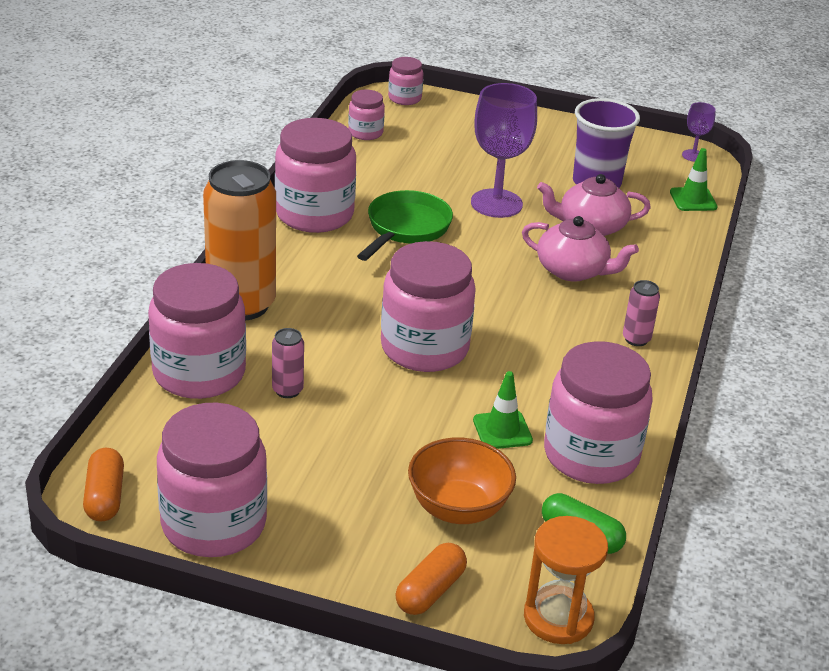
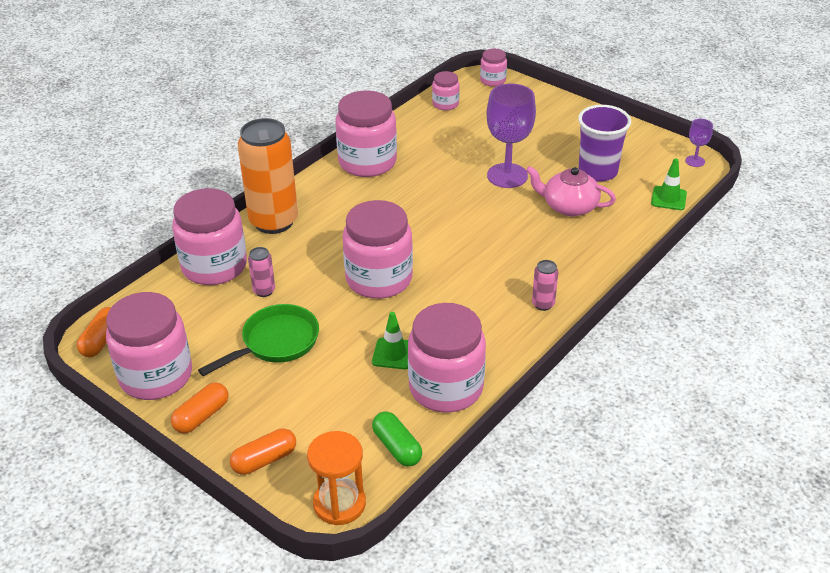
camera: 25 degrees right, 5 degrees up
(311, 559) = (201, 416): none -> orange capsule
(405, 228) = (426, 184): green pan -> green pan (275, 343)
(458, 508) = (323, 405): orange bowl -> none
(573, 270) = (531, 240): pink teapot -> none

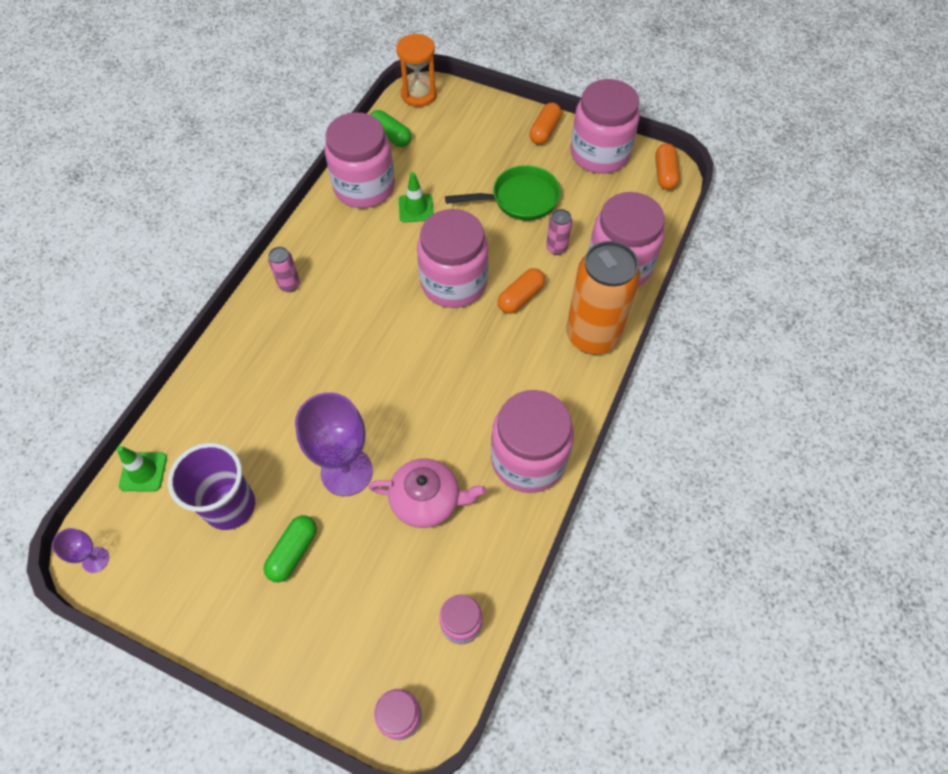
camera: 165 degrees right, 20 degrees up
(264, 460) = (482, 111): orange capsule -> orange capsule (520, 297)
(275, 343) = (519, 199): green pan -> green pan turned 135 degrees counterclockwise
(551, 145) = (293, 552): none -> green capsule
(569, 206) = (267, 430): pink teapot -> pink teapot (427, 500)

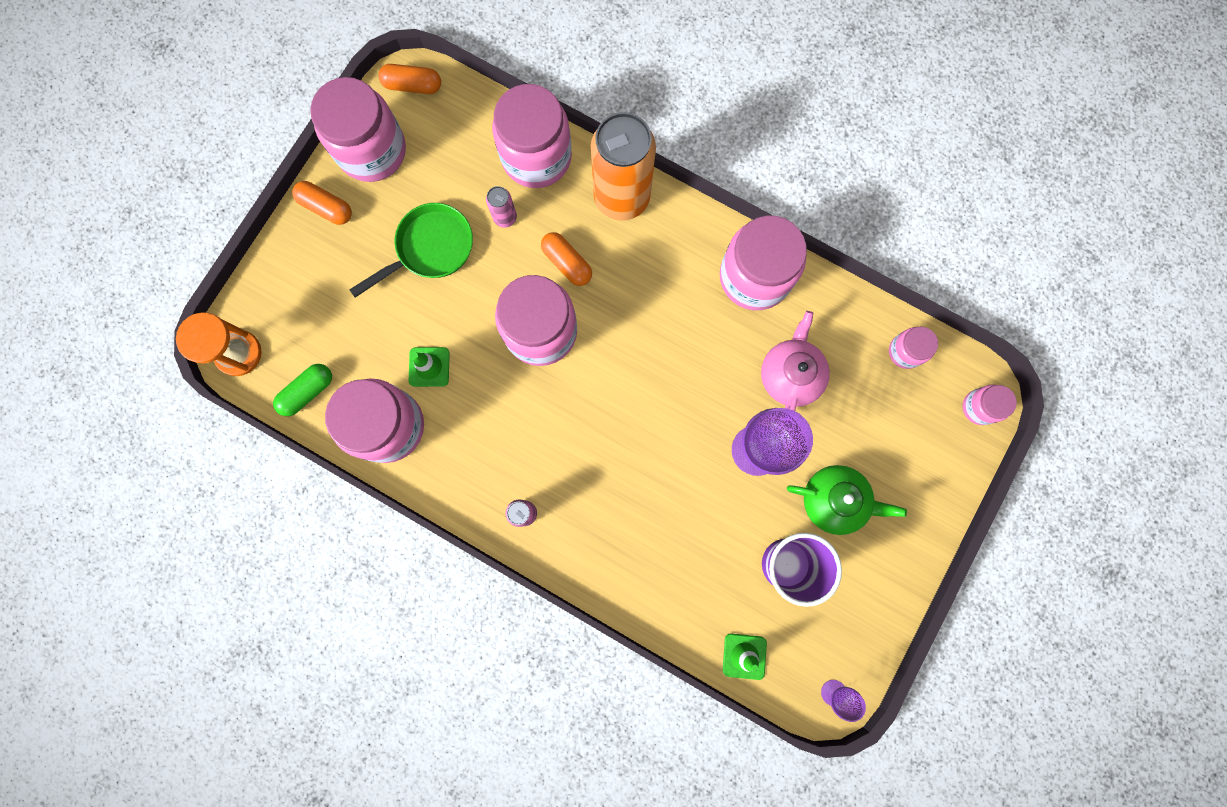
camera: 85 degrees left, 20 degrees up
(293, 552) = (835, 500): green capsule -> green teapot
(519, 199) = (430, 248): green pan -> green pan turned 60 degrees clockwise

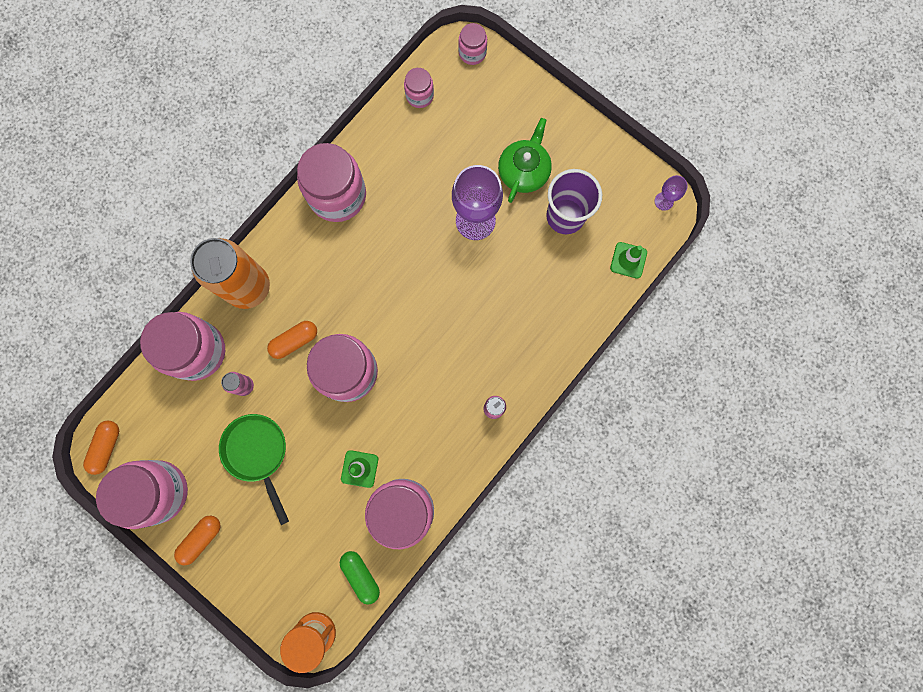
camera: 80 degrees left, 0 degrees up
(790, 374) = (421, 184): pink teapot -> none

